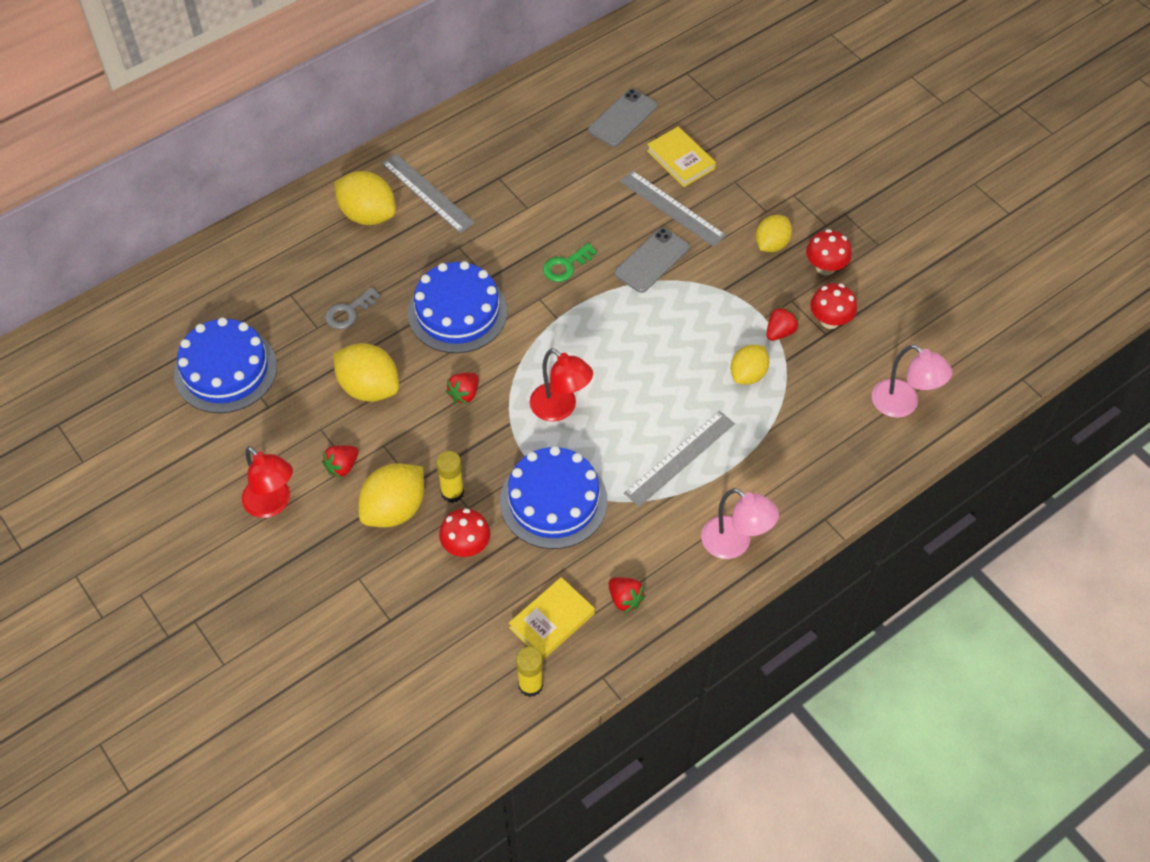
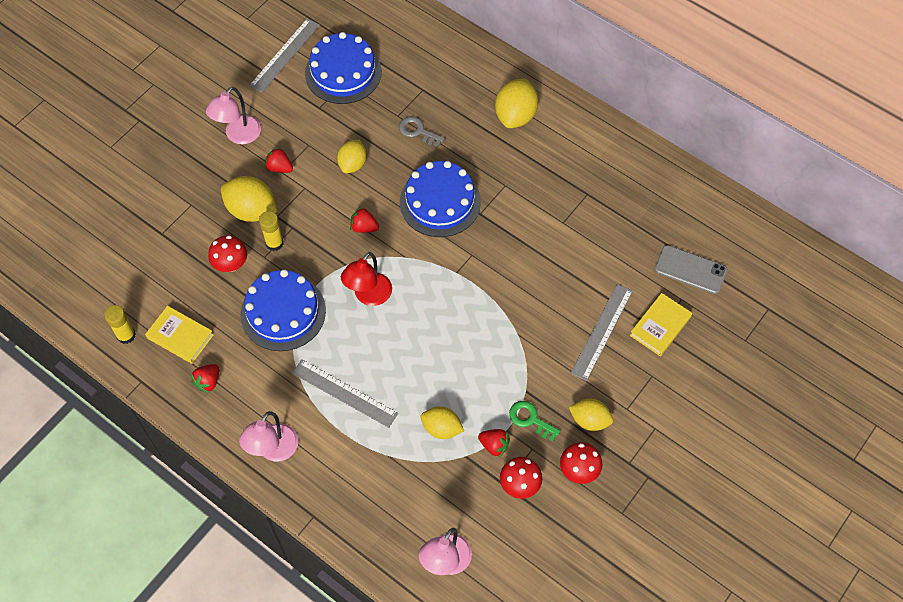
camera: 75 degrees right, 5 degrees up
(273, 504) = (238, 136): red lamp -> pink lamp
(369, 387) = (352, 164): yellow lemon -> yellow lemon, size x0.66
(427, 193) = (552, 148): grey ruler -> grey ruler (285, 55)
(566, 266) = (511, 265): green key -> green key (530, 419)
(652, 260) = (538, 328): grey phone -> none

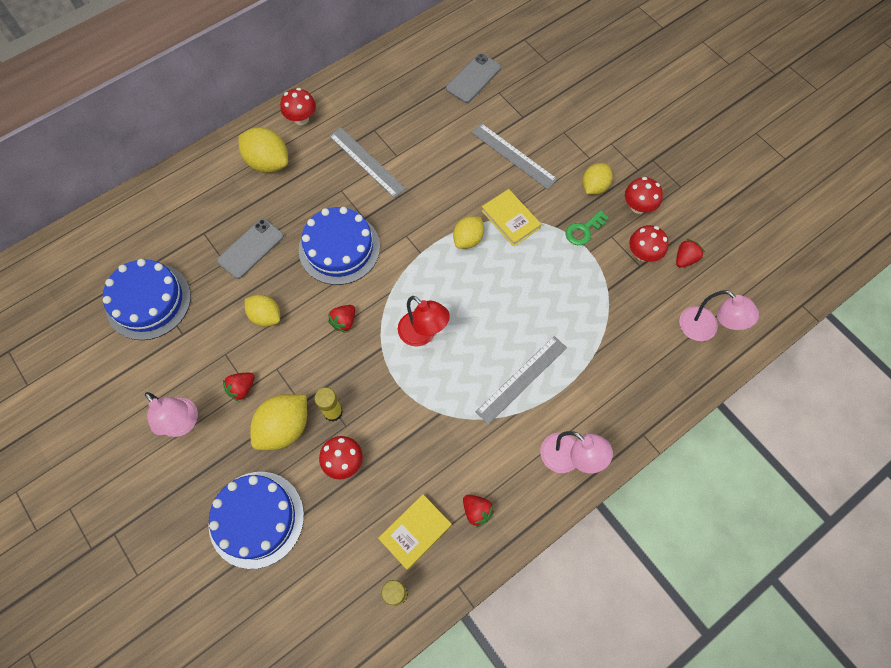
camera: 75 degrees left, 5 degrees up
(283, 312) = (417, 419): blue cake -> blue cake (256, 519)
(285, 55) = (97, 354): grey ruler -> grey ruler (366, 162)
(417, 131) = (251, 248): grey key -> grey phone
(441, 428) = (577, 303): yellow lemon -> yellow lemon (468, 239)
(494, 445) = (602, 264): red strawberry -> red strawberry (685, 259)
(577, 127) = (301, 119): none -> red mushroom
(660, 326) = (520, 114): yellow book -> yellow book (510, 219)

